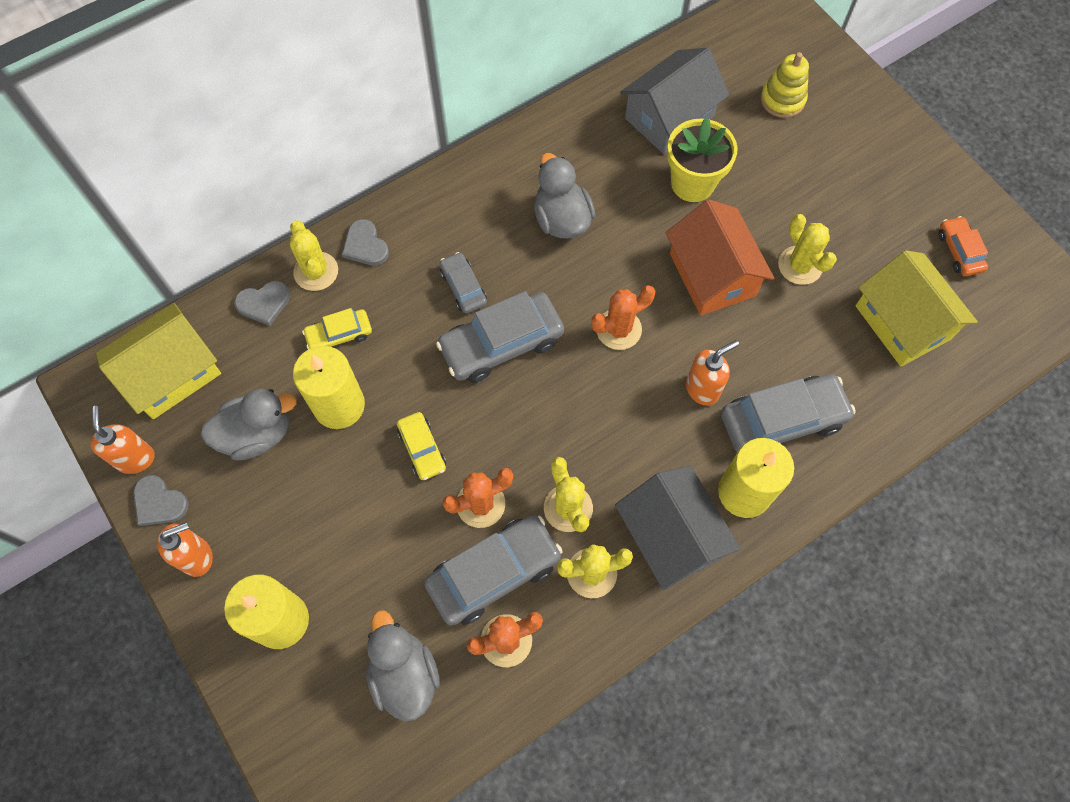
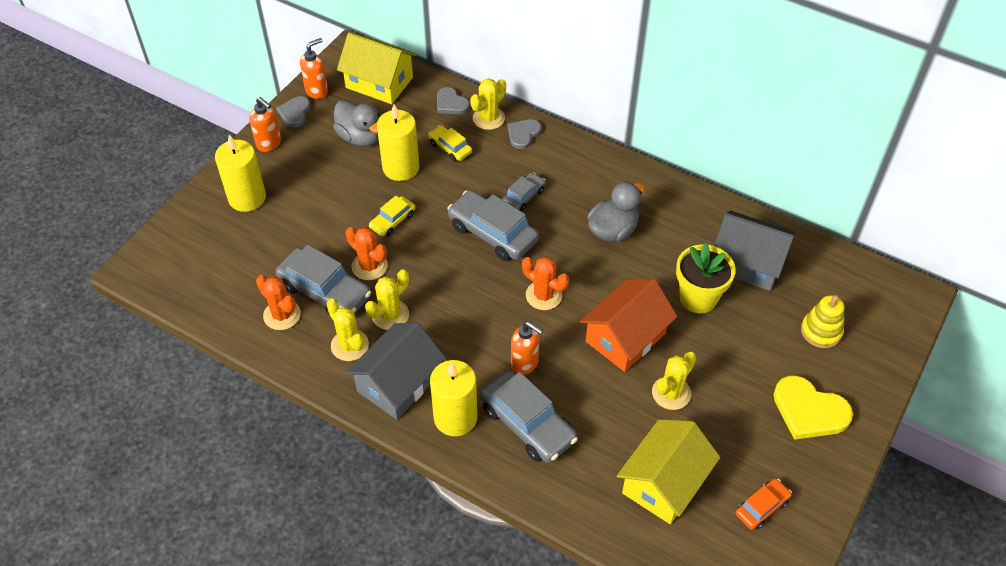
camera: 65 degrees right, 15 degrees down
(404, 674) = (238, 270): grey duck -> none
(869, 157) = (809, 411): none -> yellow heart

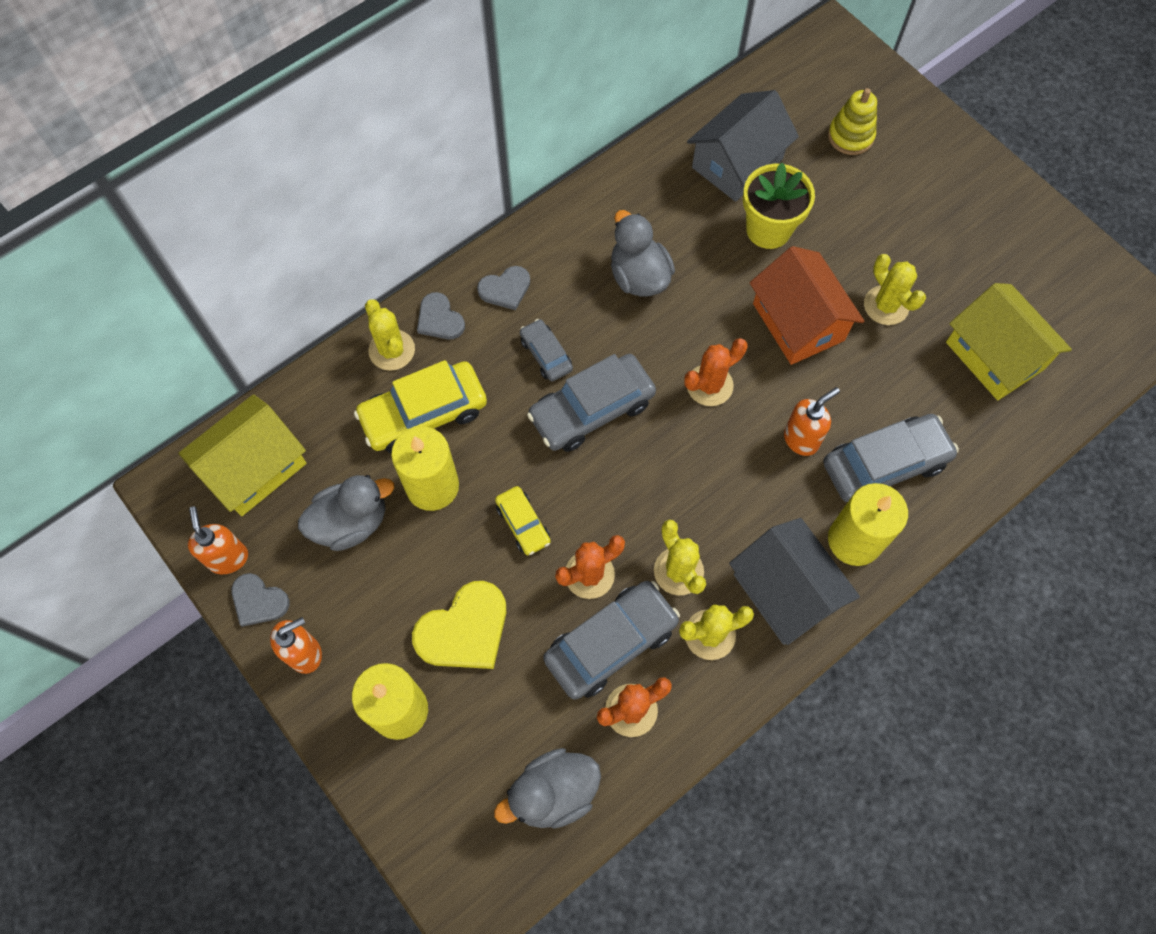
camera: 70 degrees left, 15 degrees up
(215, 289) = (553, 793): none -> grey duck
(450, 148) = (424, 413): yellow car -> yellow car, size x1.85
(451, 103) = (342, 387): grey heart -> grey heart (505, 289)
(762, 507) = (1044, 278): orange car -> none
(809, 411) = (944, 189): yellow heart -> yellow heart (464, 630)

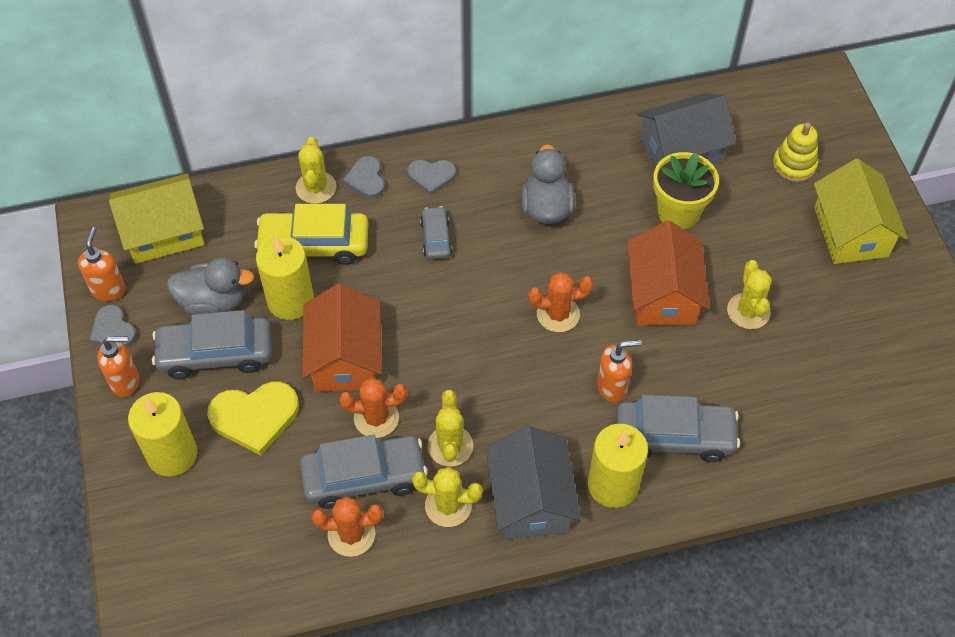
camera: 25 degrees right, 10 degrees down
(523, 524) = (345, 358): yellow car -> orange house
(553, 793) = (255, 568): grey duck -> none
(591, 409) = (449, 294): grey car -> grey car (216, 353)
(995, 355) = (825, 389): yellow house -> yellow house (851, 232)

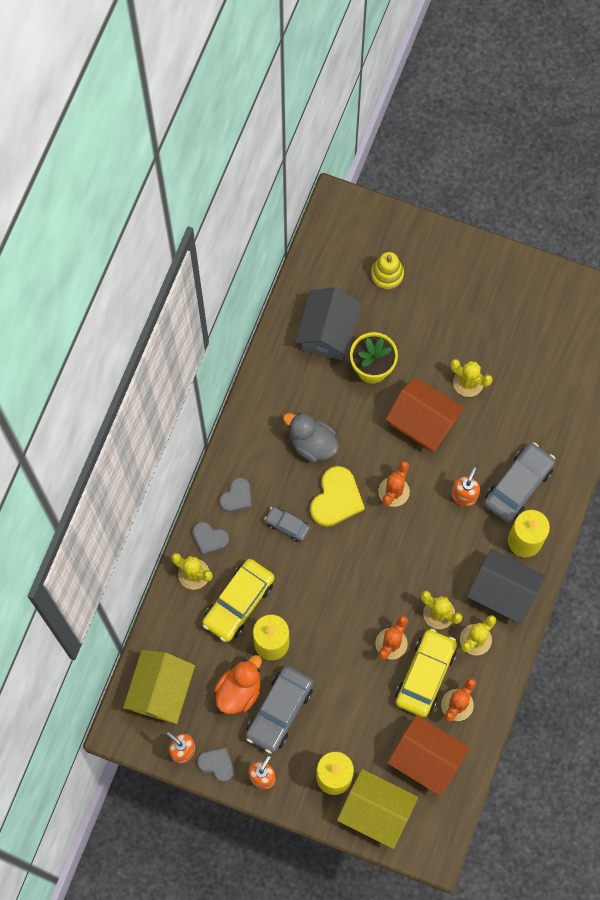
camera: 55 degrees left, 15 degrees up
(113, 330) = (217, 764): grey heart -> grey heart turned 150 degrees counterclockwise
(213, 302) = (239, 690): grey duck -> orange duck
(255, 417) = (341, 714): yellow heart -> yellow heart (336, 498)
(345, 358) = (337, 635): orange house -> orange house (426, 758)
(364, 477) = (425, 675): grey car -> yellow car
(851, 232) = (457, 281): yellow house -> yellow house (376, 811)

